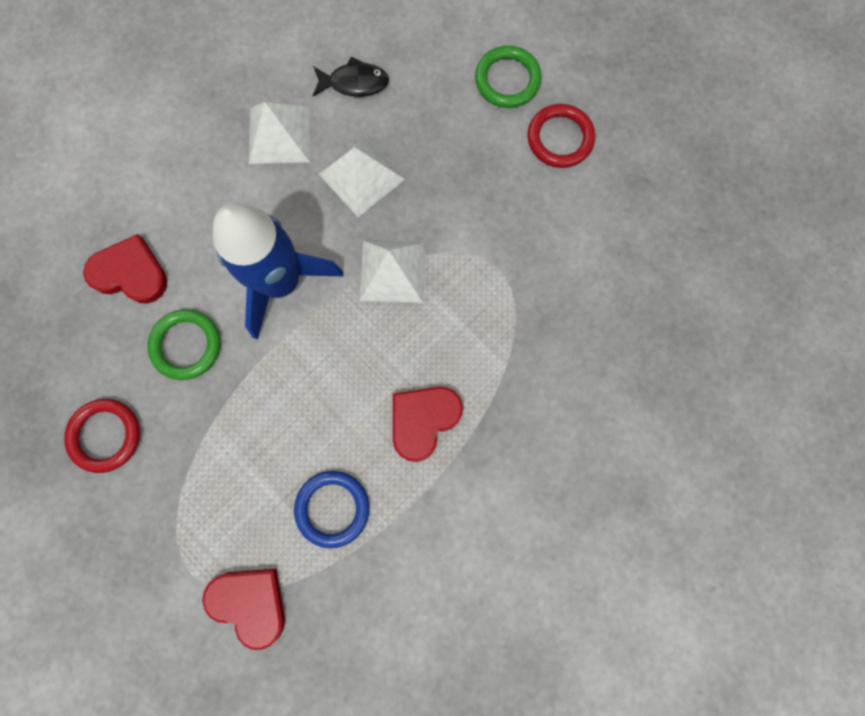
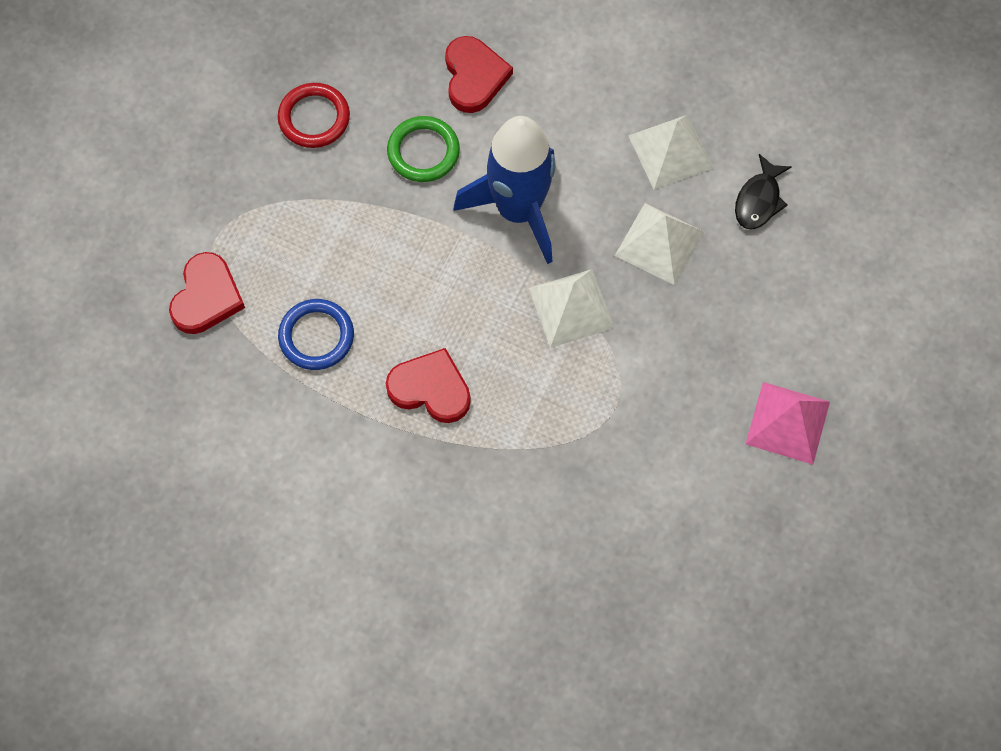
camera: 70 degrees right, 10 degrees down
(354, 83) = (759, 200): black fish -> black fish turned 45 degrees clockwise
(507, 80) = (831, 347): green ring -> none
(560, 138) = (787, 423): red ring -> pink pyramid

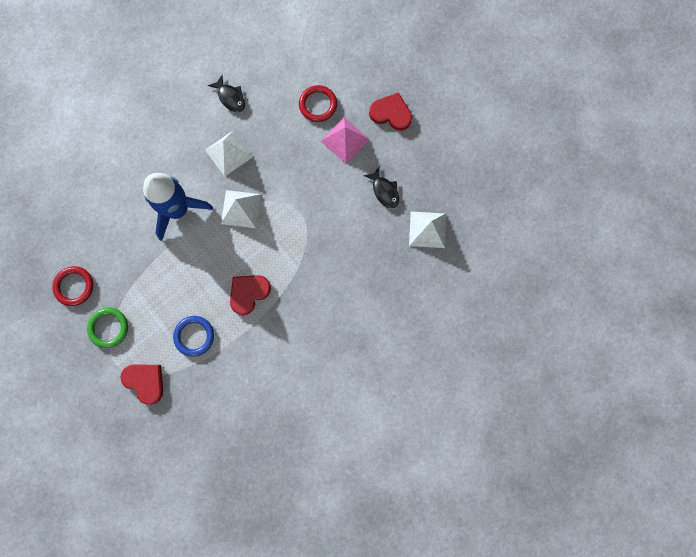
camera: 65 degrees left, 10 degrees up
(423, 151) = (122, 241): green ring -> green ring (108, 328)
(474, 77) = (94, 197): red heart -> red heart (391, 113)
(670, 152) = (184, 124): white pyramid -> white pyramid (427, 229)
(730, 534) = (384, 191): none -> black fish
(827, 347) = (318, 105): none -> red ring

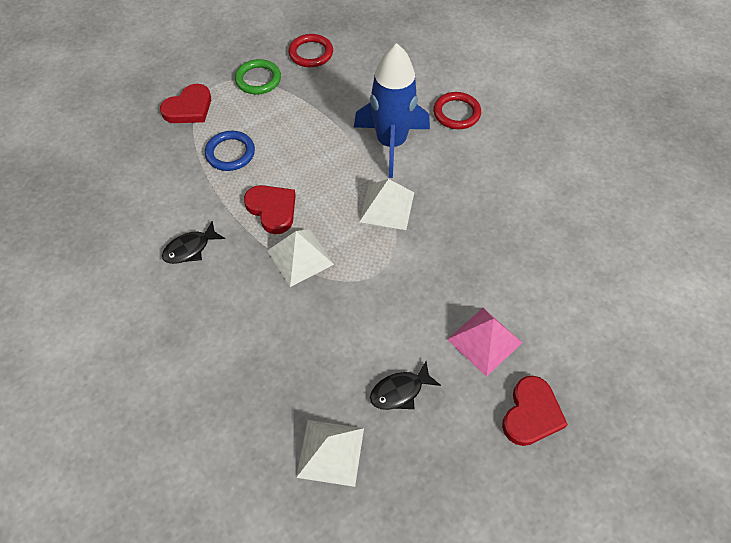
camera: 95 degrees right, 20 degrees down
(229, 153) = (465, 198): white pyramid -> white pyramid (300, 257)
(230, 97) = (545, 203): black fish -> black fish (190, 248)
(318, 105) = (540, 308): red ring -> red ring (456, 113)

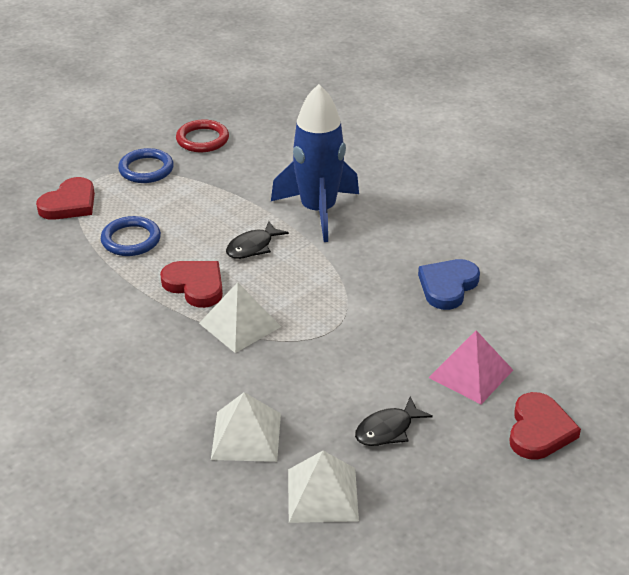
camera: 10 degrees left, 20 degrees down
(190, 248) = (106, 332): black fish -> black fish (252, 247)
(258, 79) = (146, 169): green ring -> blue ring
(387, 207) = (328, 268): white pyramid -> white pyramid (246, 436)
(456, 113) = (386, 177): red ring -> none
(484, 241) = (447, 286): none -> blue heart

